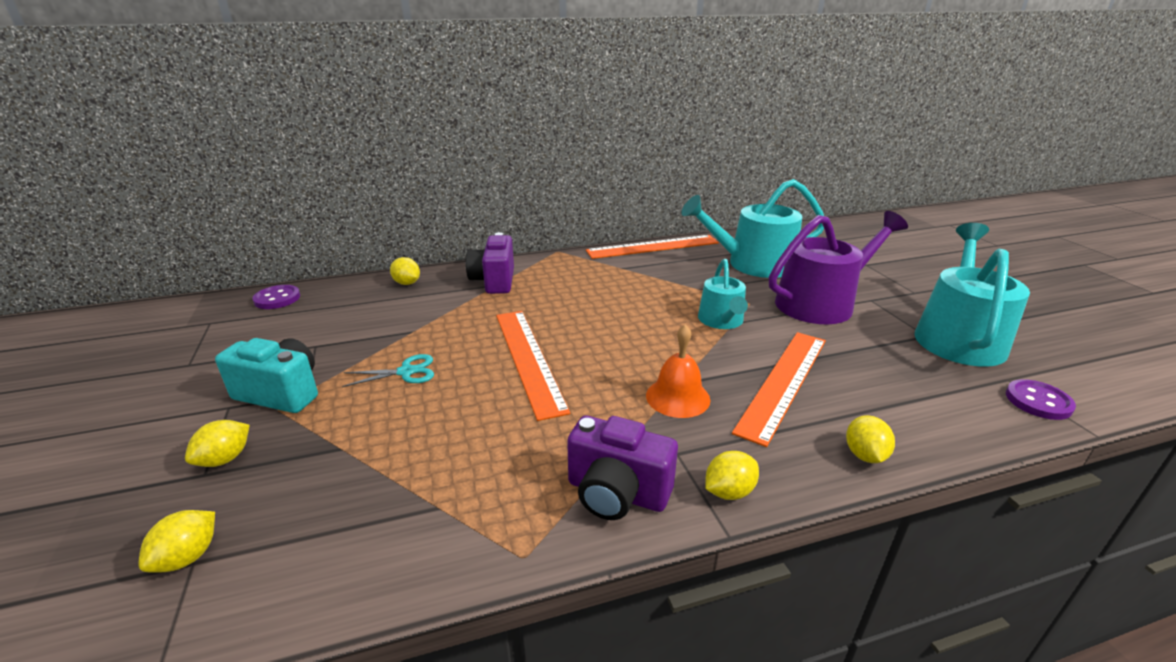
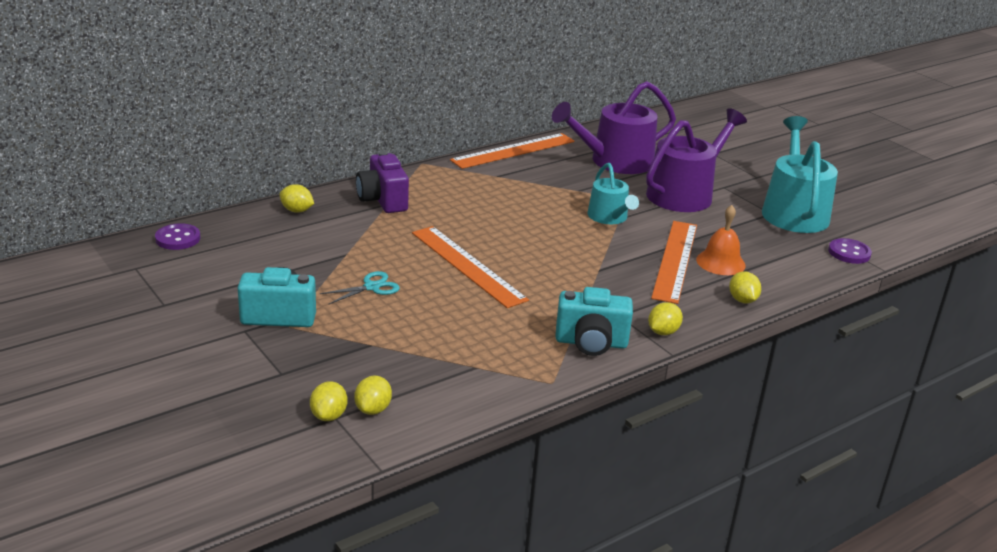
camera: 20 degrees left, 0 degrees up
(225, 459) = (286, 363): yellow lemon -> yellow lemon (373, 409)
(617, 493) = (591, 343): purple camera -> turquoise camera
(677, 397) = (602, 279): orange bell -> orange bell (720, 262)
(753, 264) = (615, 161): turquoise watering can -> purple watering can

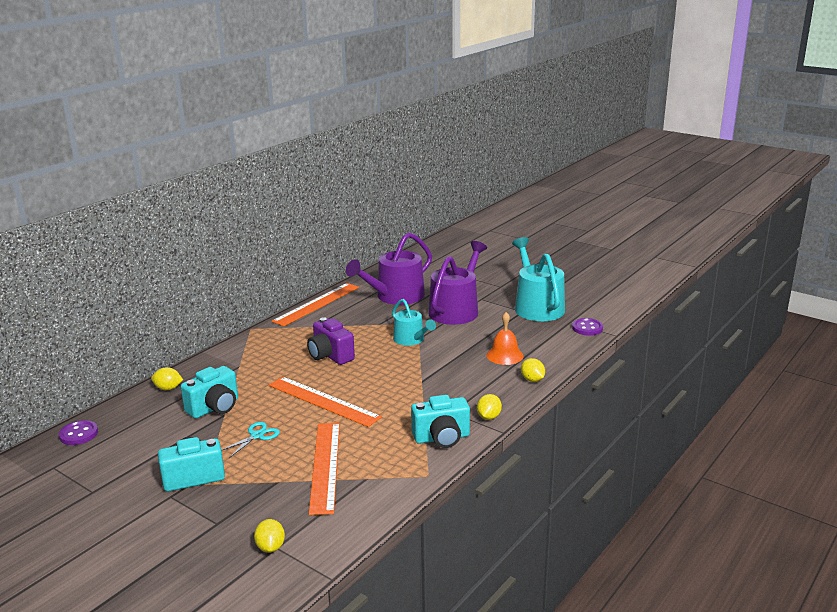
camera: 15 degrees left, 5 degrees down
(338, 244) = (214, 408): none -> turquoise camera
(373, 409) = (303, 532): yellow lemon -> none
(382, 200) = (233, 365): purple camera -> purple camera (330, 356)
(675, 260) = (472, 361): orange ruler -> orange ruler (325, 466)

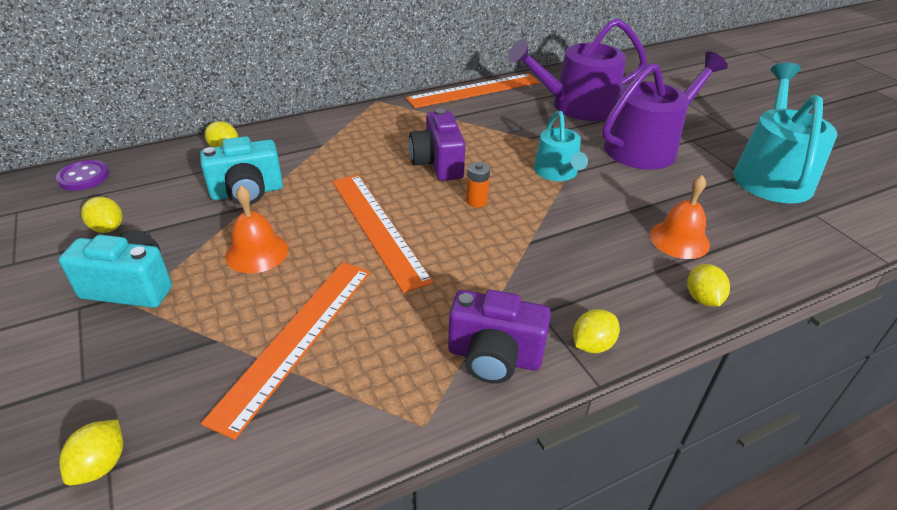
camera: 25 degrees right, 15 degrees up
(137, 455) = (108, 228): none -> yellow lemon
(257, 436) = (257, 252): turquoise scissors -> orange bell
(373, 369) = (476, 201): none -> orange battery
(442, 438) = (494, 357): turquoise camera -> purple camera
(587, 328) = (840, 234): purple button -> none

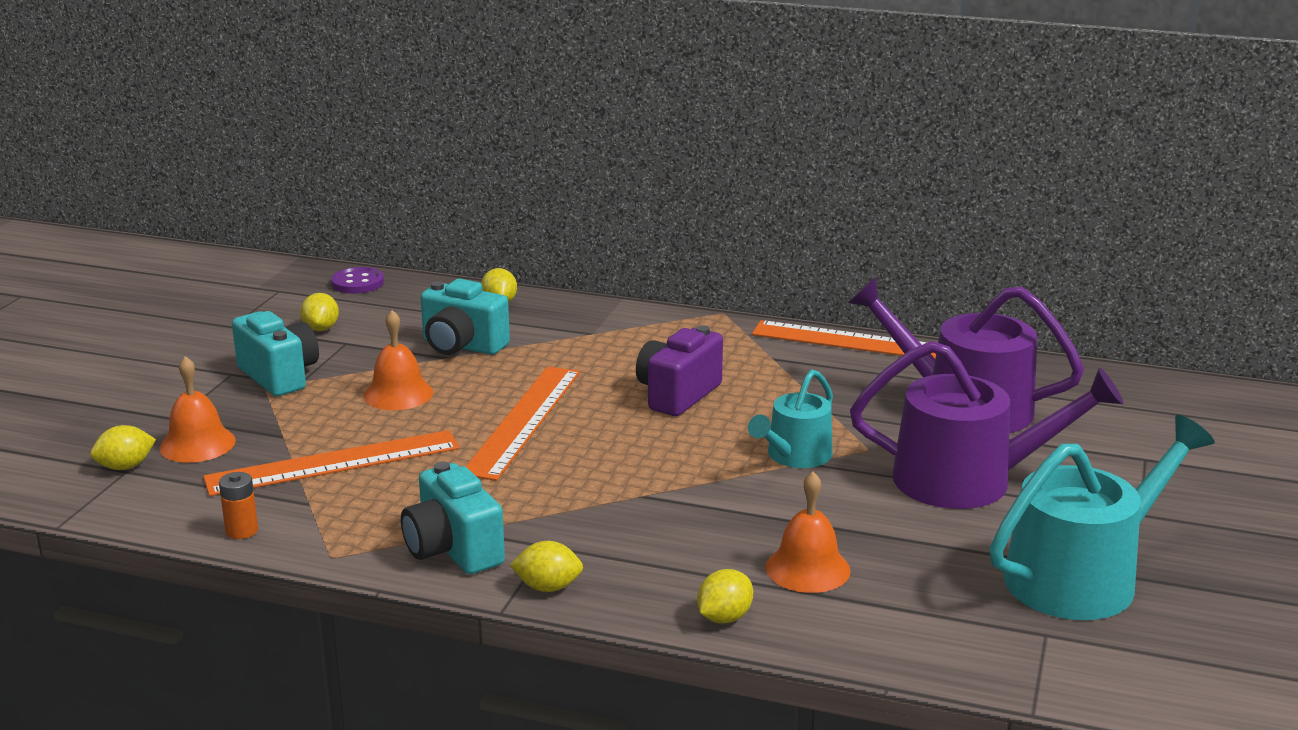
camera: 45 degrees right, 15 degrees down
(145, 394) = (197, 444): none -> orange bell
(476, 201) = (655, 441): orange battery -> orange battery (242, 531)
(494, 357) = (453, 550): purple camera -> turquoise camera

